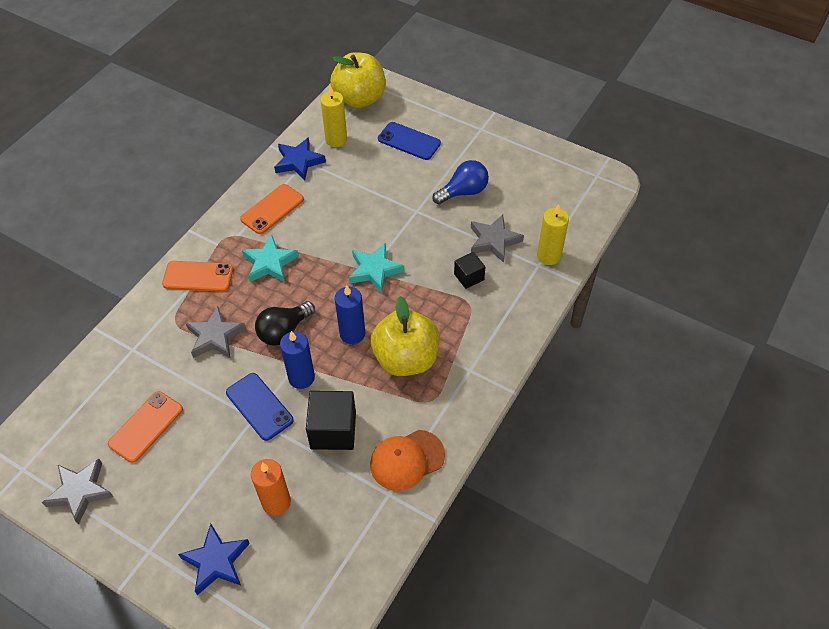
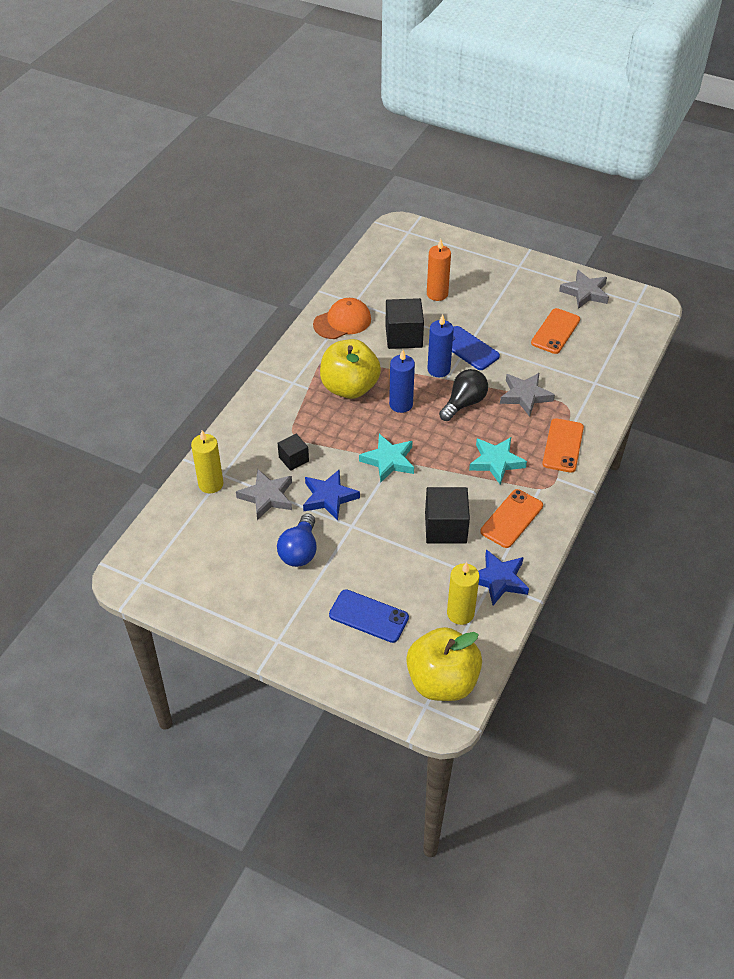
camera: 175 degrees right, 5 degrees down
(198, 276) = (563, 445): orange phone -> orange phone turned 75 degrees counterclockwise
(216, 561) = (470, 263): blue star -> blue star (329, 497)
(333, 204) = (445, 528): none -> black cube
(463, 192) = (299, 551): blue light bulb -> blue light bulb turned 45 degrees counterclockwise

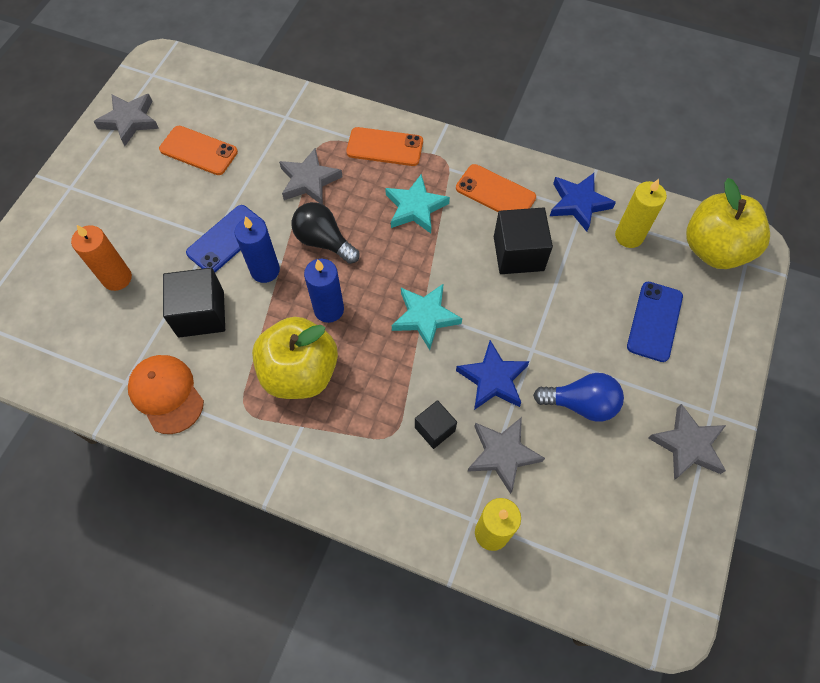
camera: 95 degrees left, 15 degrees up
(252, 617) = (687, 445): none -> grey star

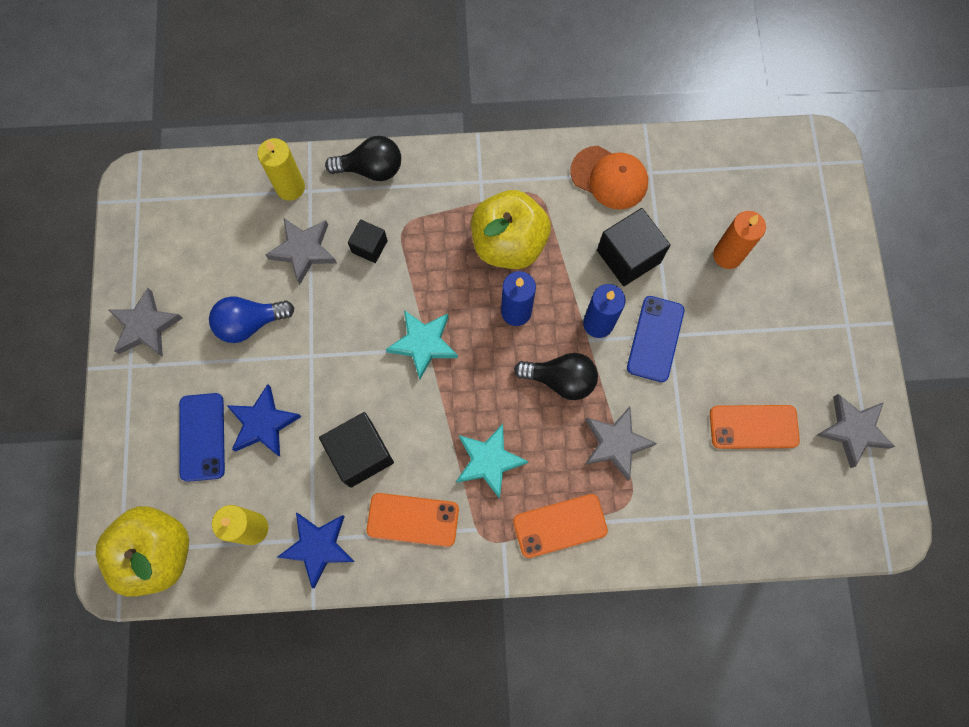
camera: 155 degrees right, 10 degrees up
(396, 514) = (371, 169): none -> black light bulb
(493, 379) = (336, 311): blue star -> blue star (263, 423)

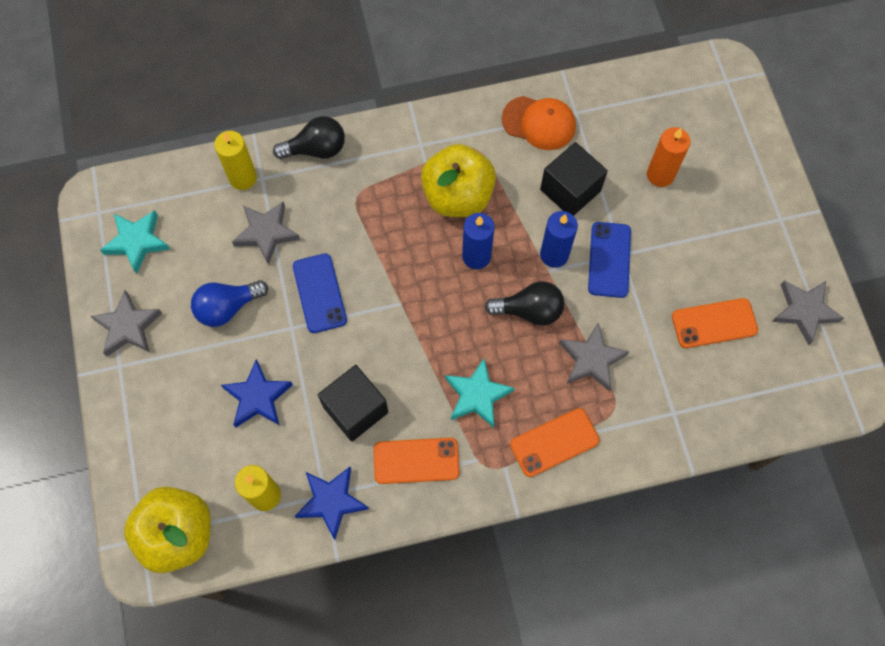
camera: 10 degrees left, 5 degrees down
(202, 437) = (201, 419): blue phone -> blue phone (319, 293)
(369, 246) = (328, 219): black cube -> none
(423, 344) = (395, 299): turquoise star -> turquoise star (137, 242)

